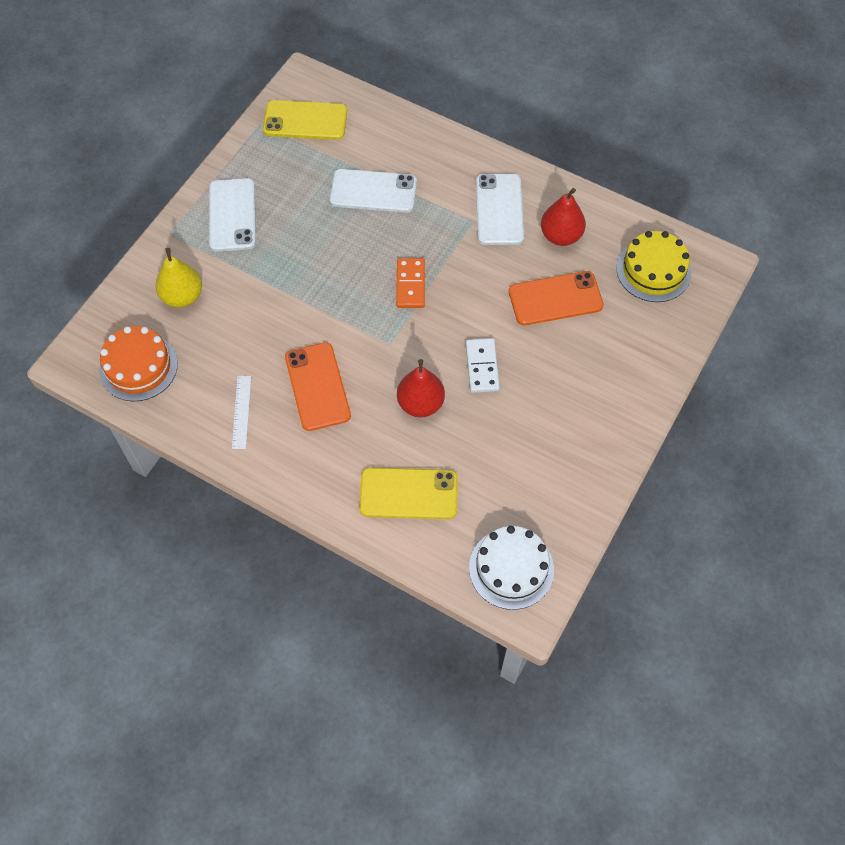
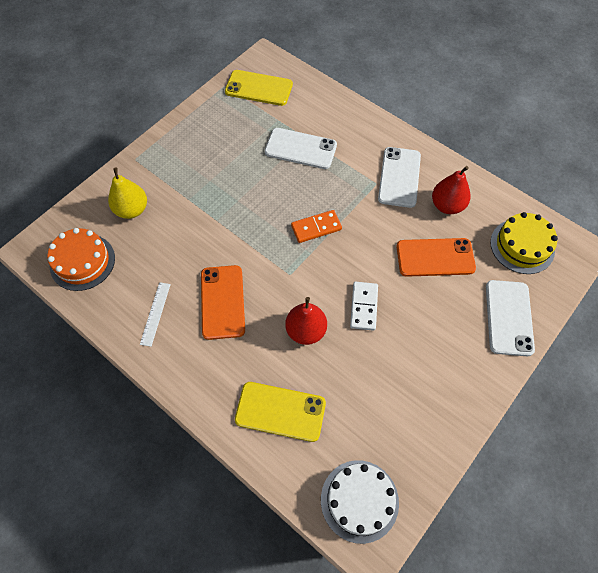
camera: 10 degrees right, 0 degrees up
(232, 215) = (186, 152): white phone -> white phone (508, 317)
(410, 284) = (316, 227): orange domino -> orange domino turned 60 degrees clockwise

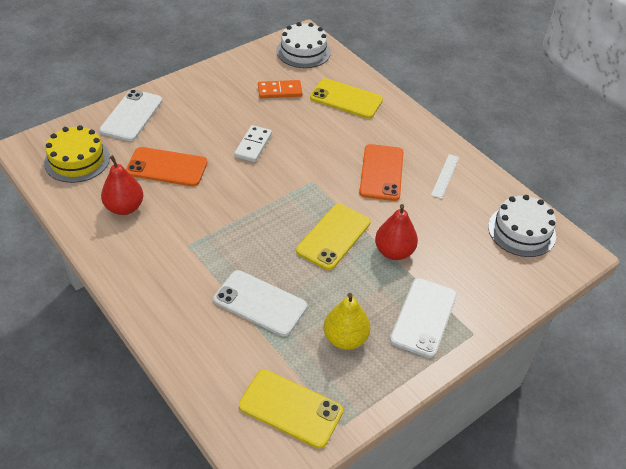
camera: 170 degrees left, 15 degrees down
(82, 262) = (521, 231): orange cake -> white cake
(132, 210) = (473, 272): yellow pear -> yellow pear (345, 338)
(256, 217) = (333, 236): none -> yellow phone
(306, 331) = (311, 139): red pear -> red pear (394, 252)
(316, 227) = (273, 215): orange domino -> orange domino (279, 91)
(399, 177) = (158, 246): white phone -> white phone (423, 317)

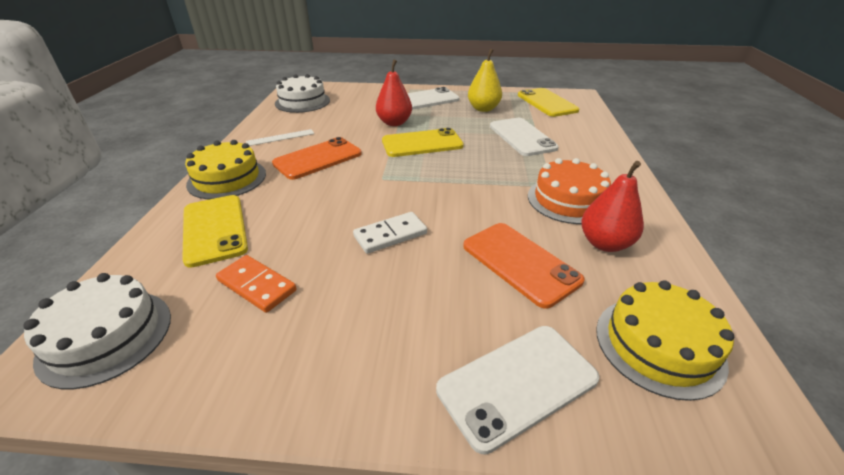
camera: 135 degrees left, 10 degrees down
(167, 235) = (568, 200): none -> orange cake
(403, 125) = (227, 179): none -> yellow cake

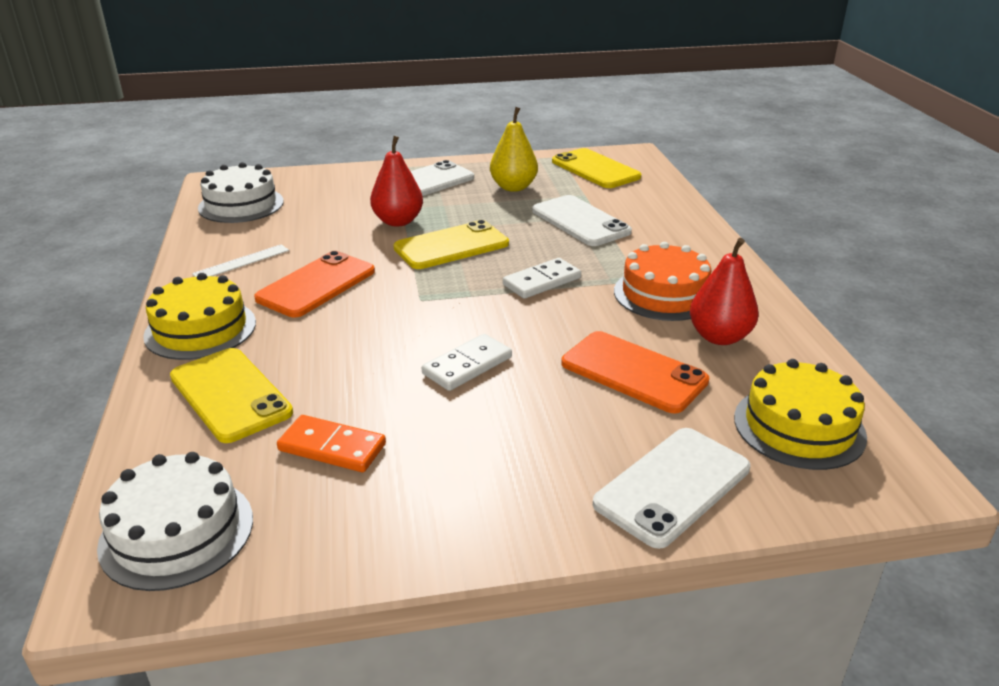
camera: 15 degrees left, 5 degrees down
(475, 177) = (541, 281): none -> white domino

